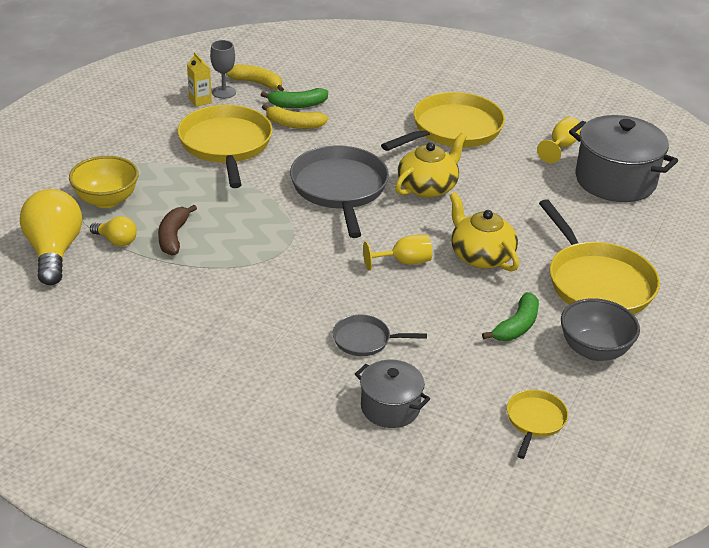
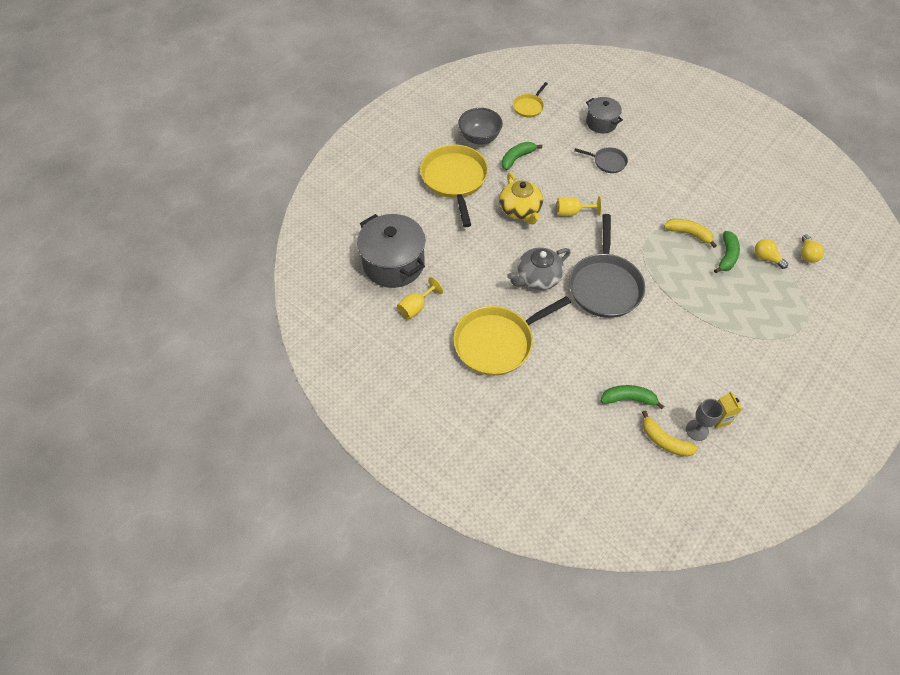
camera: 165 degrees left, 20 degrees up
(54, 252) = (807, 254): yellow light bulb -> yellow light bulb, size x0.51
(106, 200) = (781, 299): yellow bowl -> none
(173, 237) = (727, 256): brown banana -> green banana
(226, 145) = (693, 351): yellow pan -> none
(294, 124) = (634, 370): yellow banana -> yellow banana (688, 234)
(428, 187) = (537, 277): yellow teapot -> grey teapot

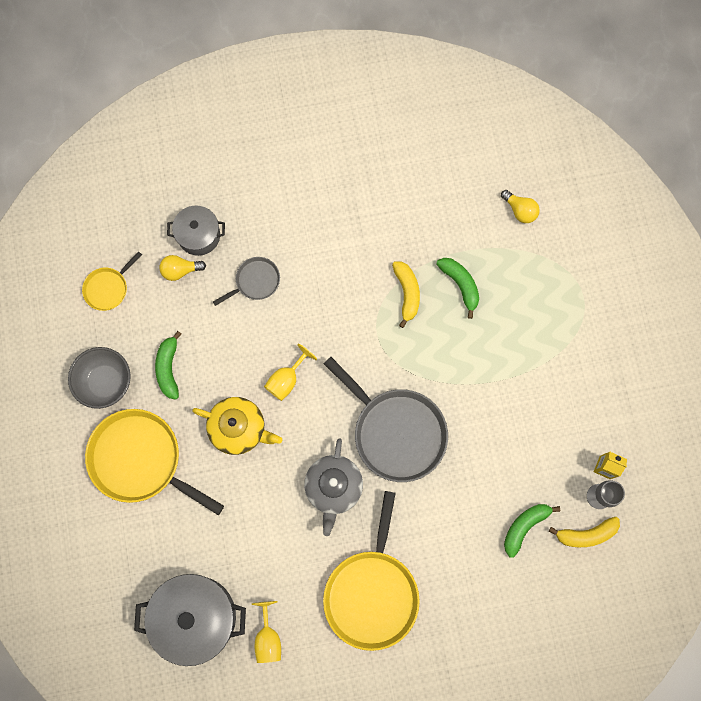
camera: 50 degrees left, 20 degrees up
(529, 107) = (108, 288): yellow pan -> yellow pan turned 60 degrees clockwise
(688, 234) = (407, 293): yellow banana -> yellow banana turned 105 degrees clockwise
(766, 258) = (492, 251): yellow light bulb -> yellow light bulb (180, 270)

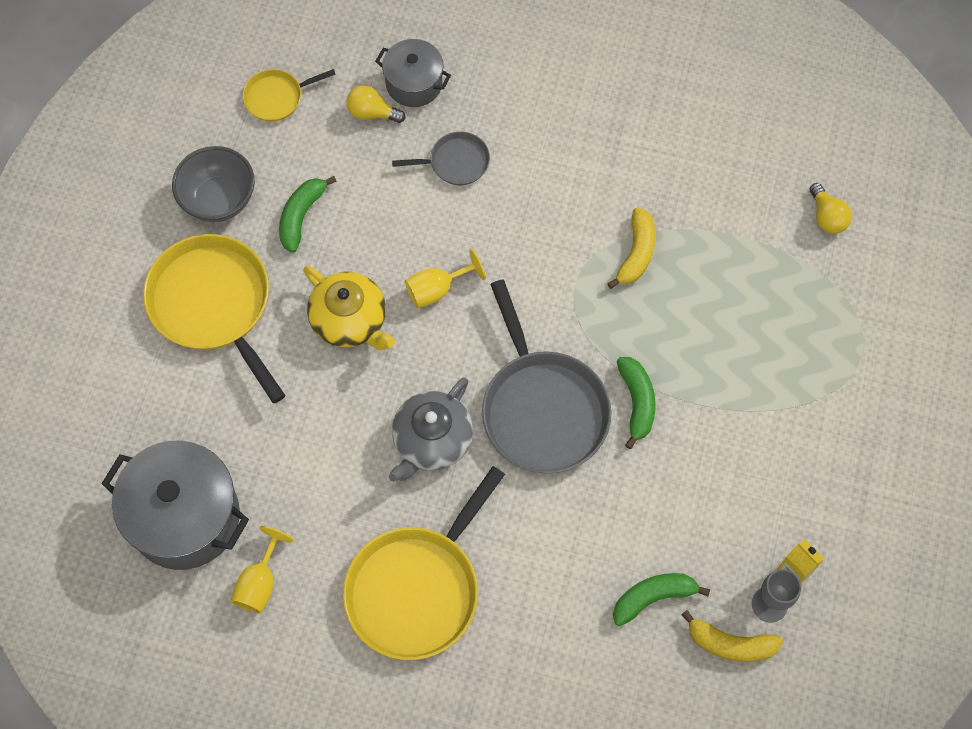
camera: 25 degrees right, 10 degrees down
(460, 285) = (709, 272): green banana -> green banana (637, 402)

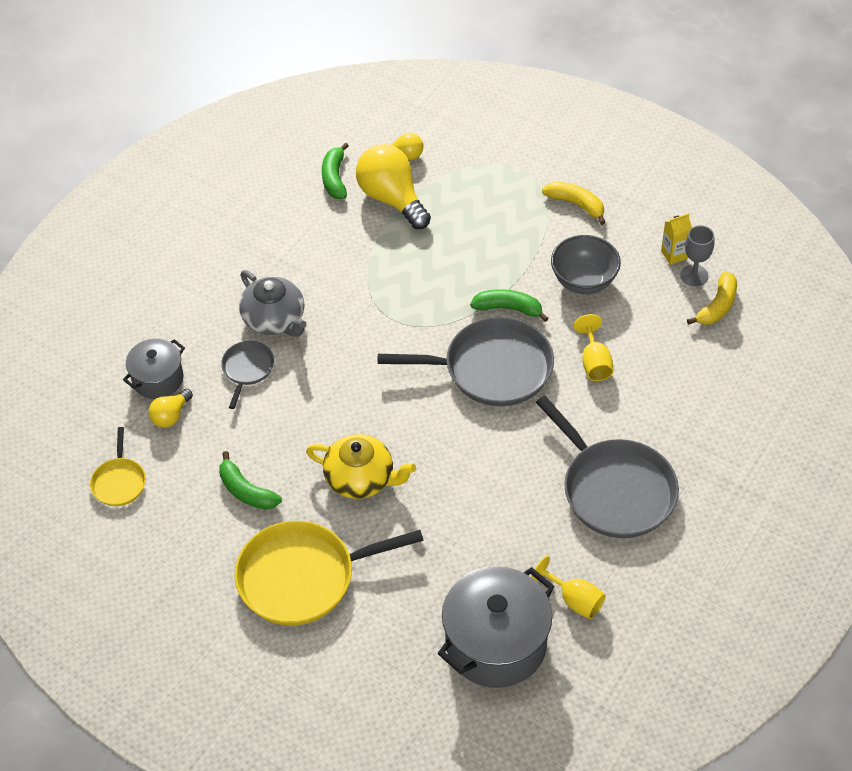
camera: 70 degrees left, 15 degrees down
(219, 199) = (200, 550): grey bowl -> grey bowl (583, 281)
(350, 320) = (361, 479): yellow teapot -> yellow teapot turned 45 degrees clockwise
(416, 589) = (615, 490): yellow pan -> grey pan
(431, 440) = (491, 448): grey teapot -> grey teapot (275, 319)
(437, 289) = (358, 411): yellow goblet -> yellow goblet (594, 362)
(636, 253) = (383, 275): yellow banana -> yellow banana (576, 204)
(653, 597) = (668, 341): green banana -> green banana (334, 178)
(754, 226) = (392, 199): none -> yellow light bulb

